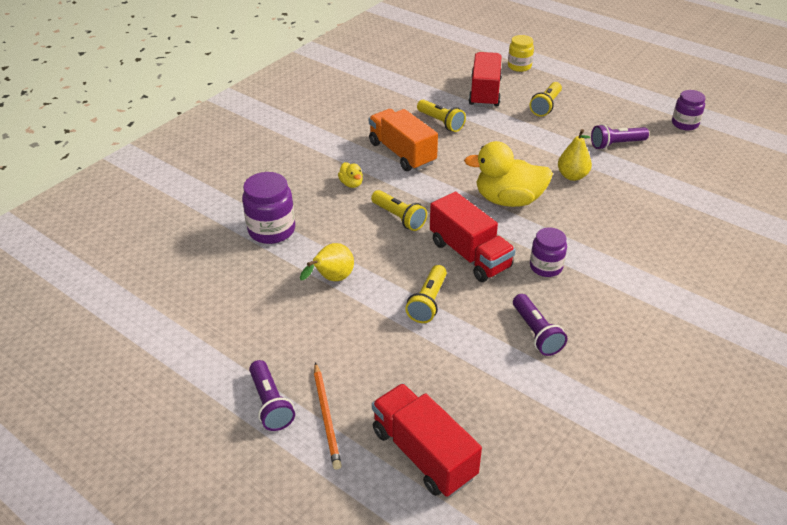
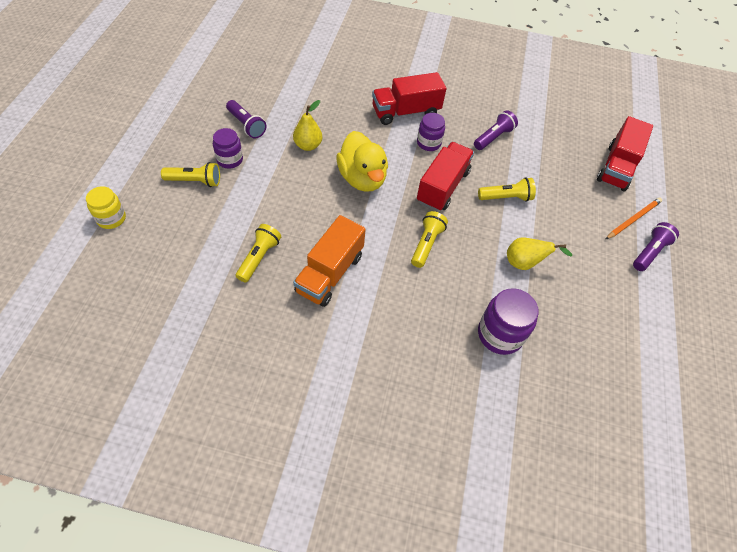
camera: 120 degrees left, 15 degrees up
(351, 184) = (400, 298): yellow duck -> none
(485, 92) = (182, 235): red truck -> red truck (405, 112)
(684, 124) = (195, 88): purple jar -> purple jar (230, 160)

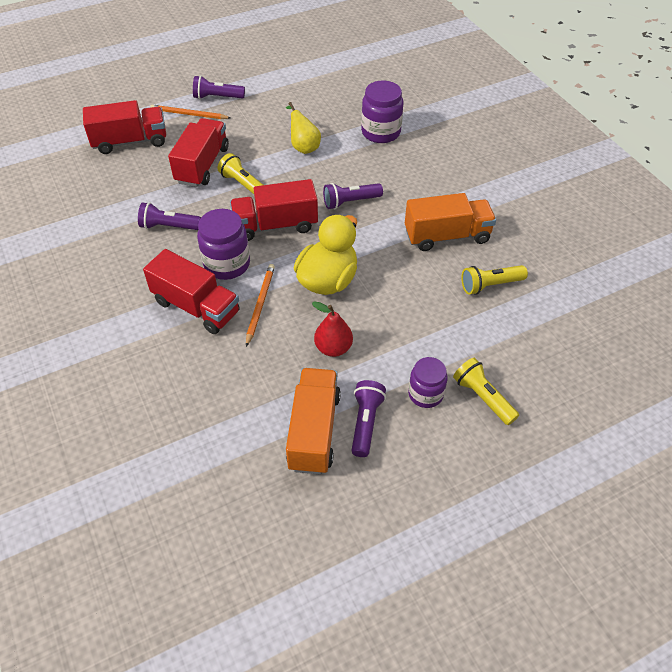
camera: 125 degrees left, 5 degrees down
(111, 218) = (598, 420): yellow jar -> none
(267, 105) = (314, 431): none -> orange truck
(308, 145) = (333, 348): yellow pear -> red pear
(377, 137) = (260, 304): none -> orange pencil
(426, 244) = (350, 202): yellow flashlight -> purple flashlight
(428, 143) = (227, 264): purple jar -> purple jar, size x1.51
(551, 189) = (202, 165): none -> red truck

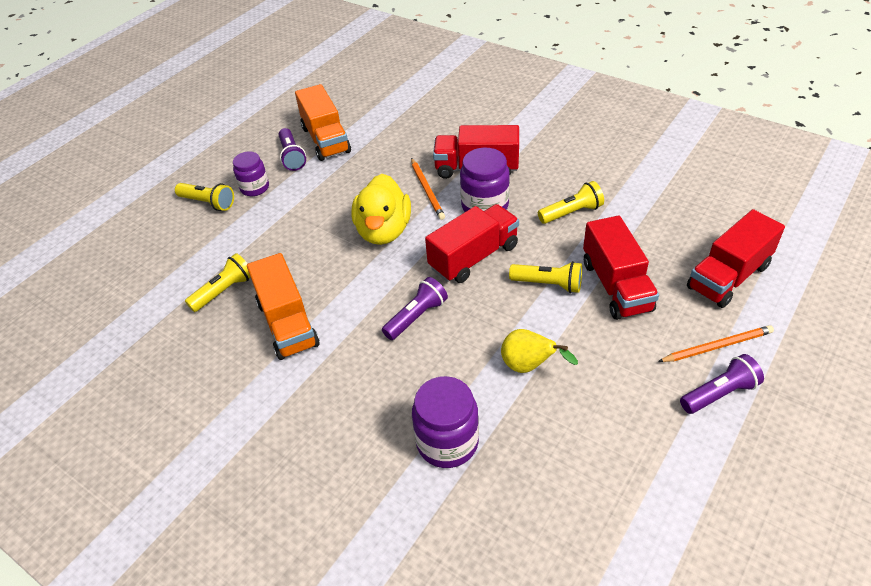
camera: 155 degrees right, 5 degrees down
(169, 226) = (571, 213): purple flashlight -> yellow flashlight
(333, 348) = (344, 187): red pear -> none
(447, 236) = (287, 324): orange truck -> orange truck turned 75 degrees counterclockwise

